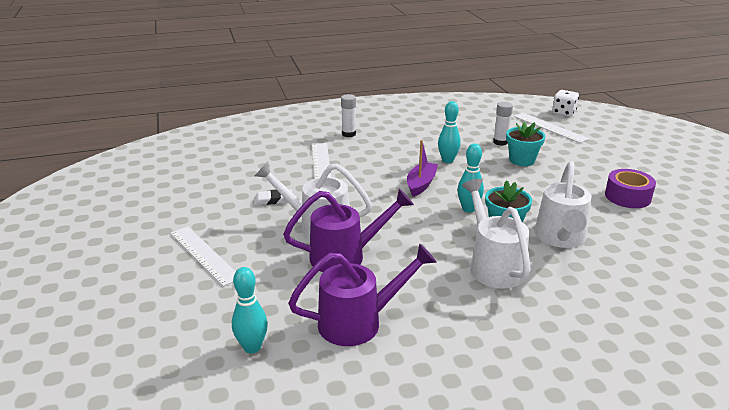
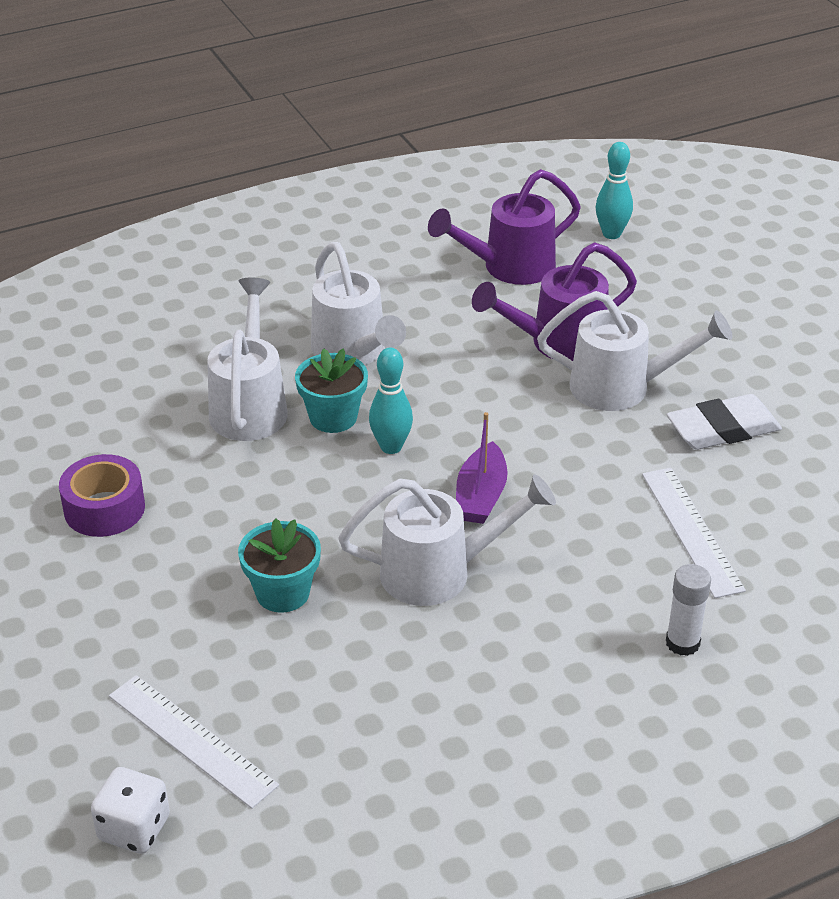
camera: 170 degrees right, 10 degrees up
(204, 255) = (750, 324): white ruler -> none
(273, 200) = (723, 429): white eraser -> white eraser, size x1.66
(447, 160) = (439, 572): turquoise bowling pin -> white watering can
(500, 142) = (324, 655): white glue stick -> none

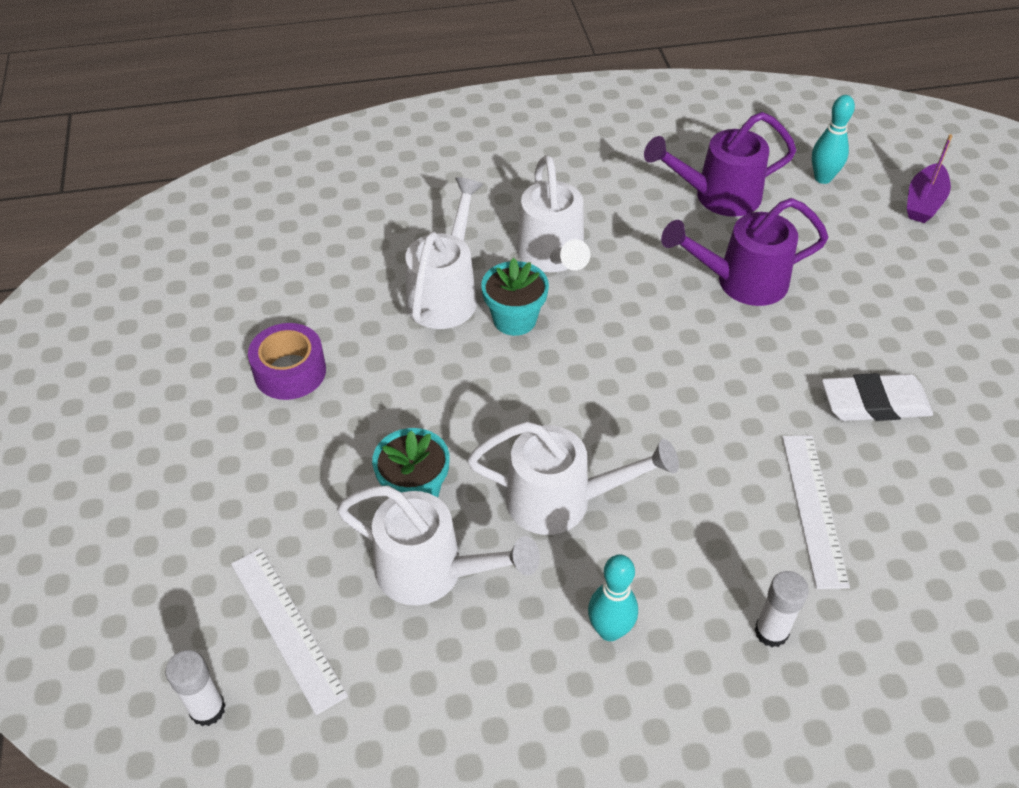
camera: 15 degrees right, 10 degrees up
(134, 828) = (207, 709): white dice -> white glue stick
(391, 447) = (557, 360): turquoise bowling pin -> turquoise bowling pin (609, 630)
(481, 496) = (623, 428): purple boat -> purple boat (924, 202)
(622, 387) = (788, 339): white watering can -> white watering can (431, 571)

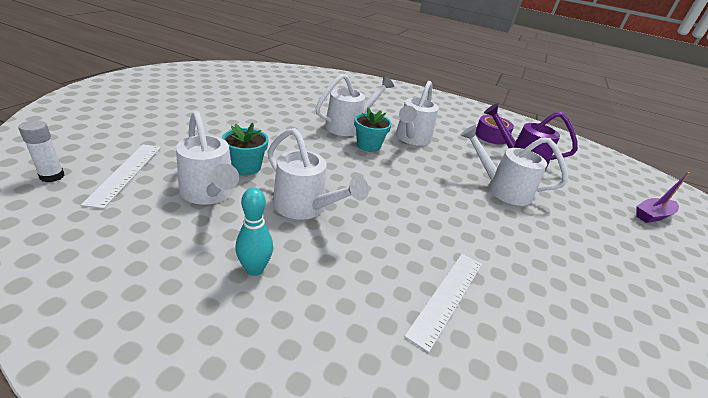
camera: 30 degrees right, 15 degrees down
(290, 371) = (256, 114): purple tape -> purple tape (491, 136)
(741, 282) = (502, 189): purple watering can -> white watering can
(771, 632) = (347, 337): white glue stick -> none
(823, 178) = (590, 180): turquoise bowling pin -> none
(874, 403) = (541, 274): white eraser -> none

